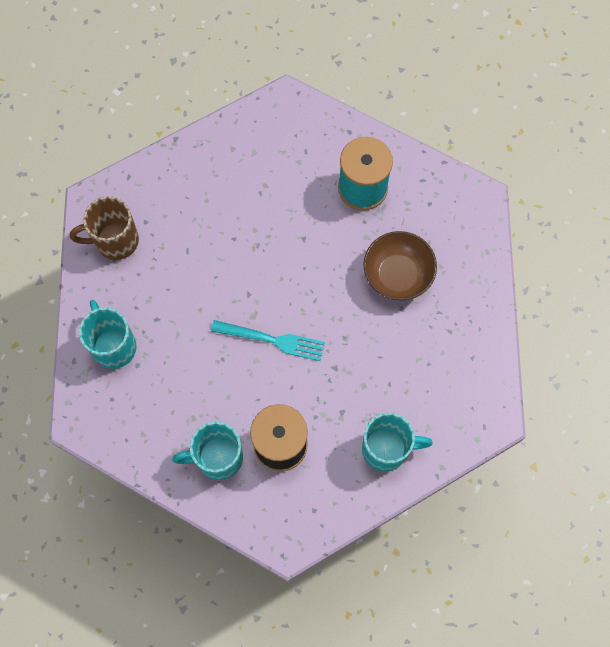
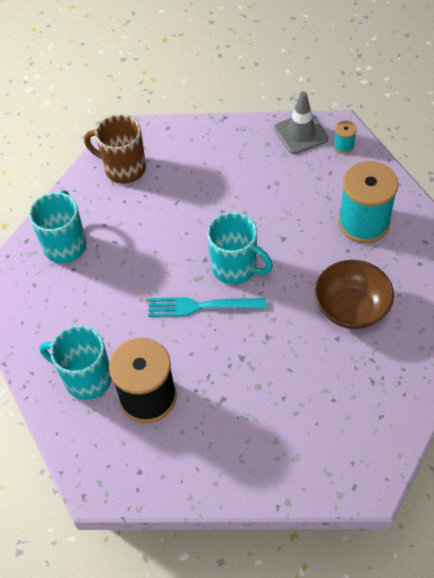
camera: 35 degrees right, 15 degrees down
(256, 123) = (301, 133): none -> grey traffic cone
(273, 340) = (201, 306): turquoise fork -> turquoise fork turned 135 degrees clockwise
(302, 117) = (343, 146): none -> turquoise spool
(386, 449) = (244, 454): turquoise mug -> turquoise mug (235, 268)

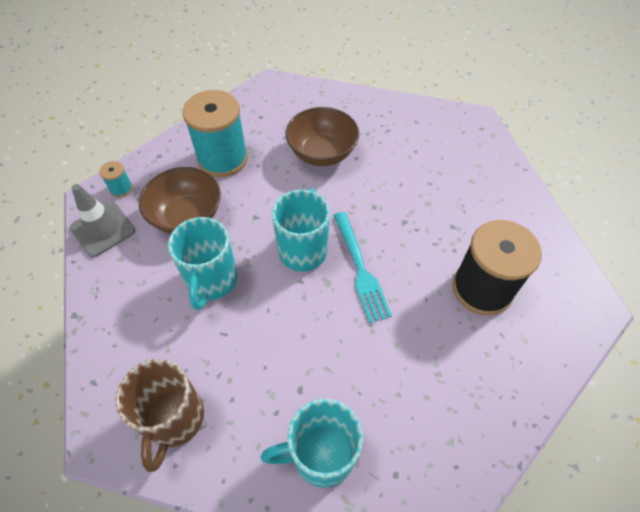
camera: 110 degrees left, 0 degrees up
(86, 378) = (491, 356): turquoise mug -> turquoise mug (212, 281)
(298, 189) = (187, 216): none -> brown bowl

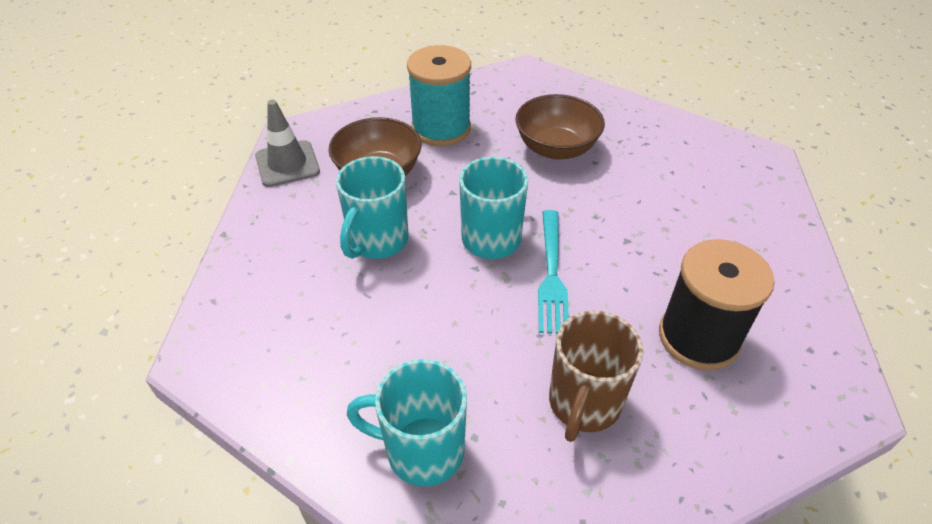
camera: 20 degrees right, 10 degrees down
(121, 189) = (322, 132): turquoise spool -> none
(174, 419) = (278, 361): brown mug -> brown mug (583, 404)

